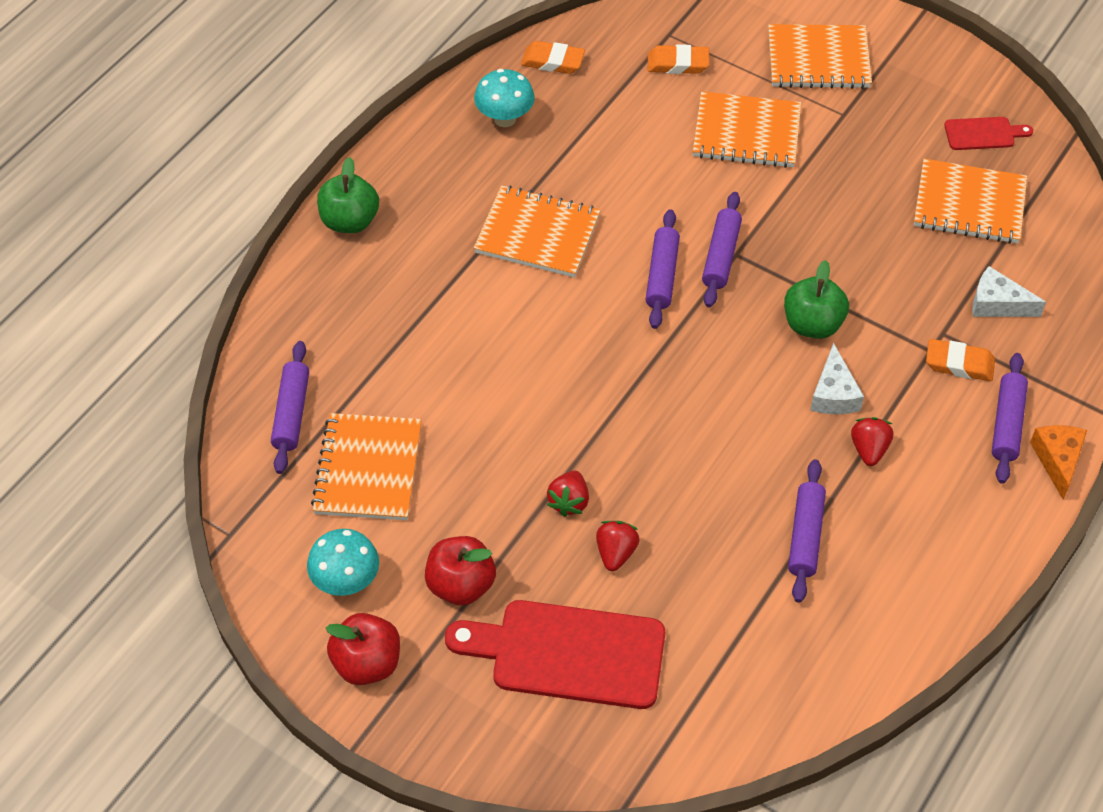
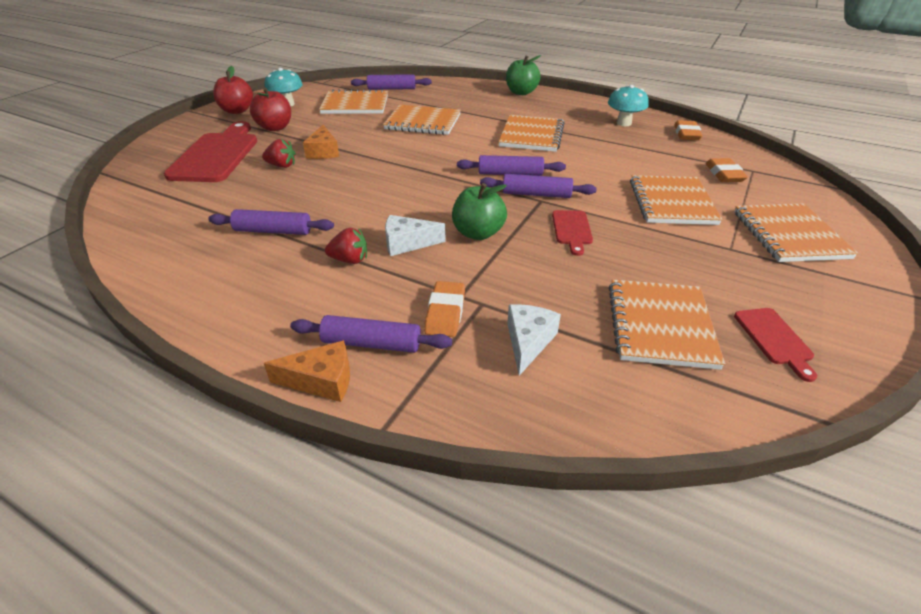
camera: 85 degrees right, 15 degrees down
(466, 368) = (423, 122): none -> orange notebook
(569, 502) = (323, 151): red strawberry -> orange cheese
(806, 237) = (572, 230): none -> red cutting board

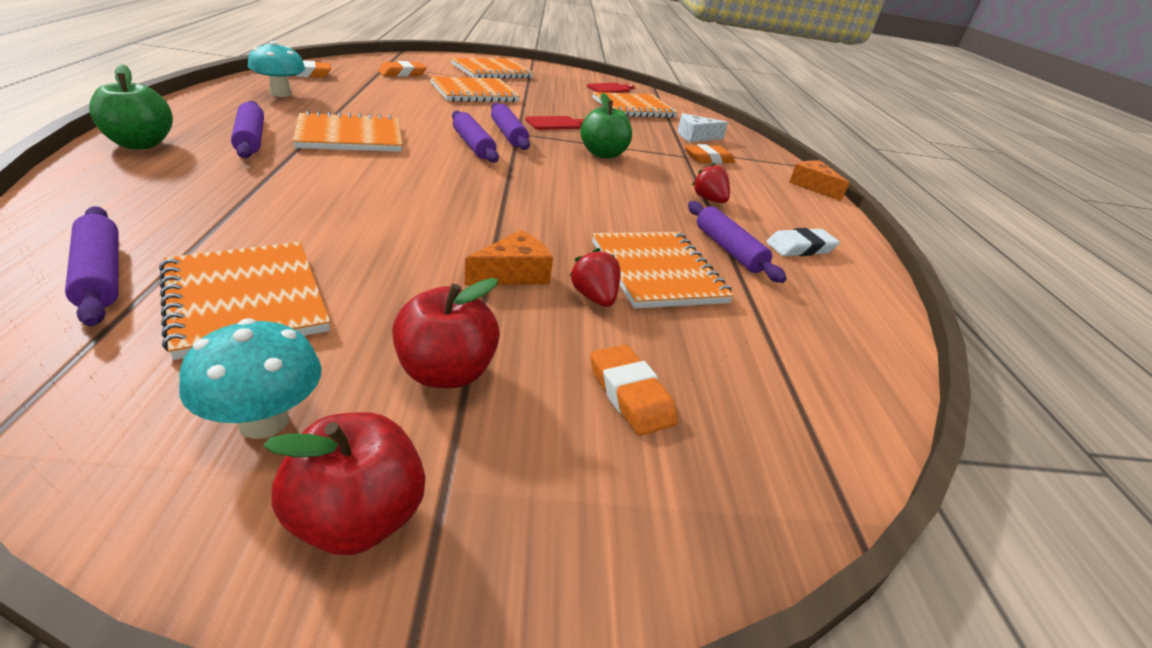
camera: 125 degrees left, 5 degrees down
(217, 155) = (630, 394): red cutting board -> orange eraser
(237, 272) = (800, 248): none -> white eraser
(371, 343) = (767, 177): purple rolling pin -> purple rolling pin (250, 139)
(407, 243) = (654, 180): white cheese -> none
(423, 122) = (331, 209): orange notebook -> orange notebook (657, 272)

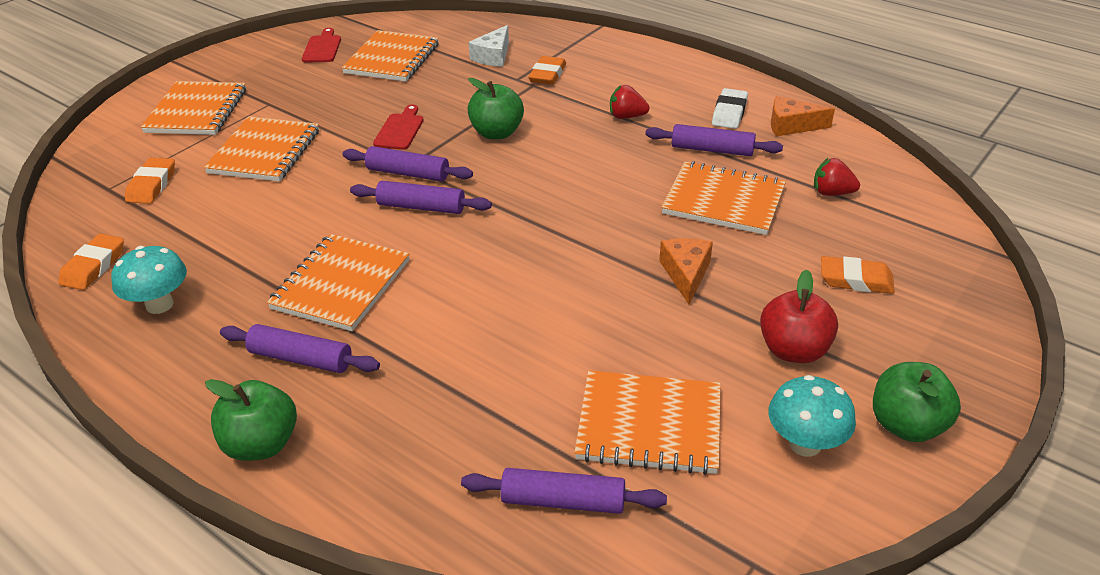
camera: 45 degrees left, 5 degrees up
(356, 518) = (906, 425): red apple -> green apple
(594, 297) = (741, 247): red strawberry -> red strawberry (832, 193)
(813, 186) = (637, 47): orange cheese -> orange cheese (791, 125)

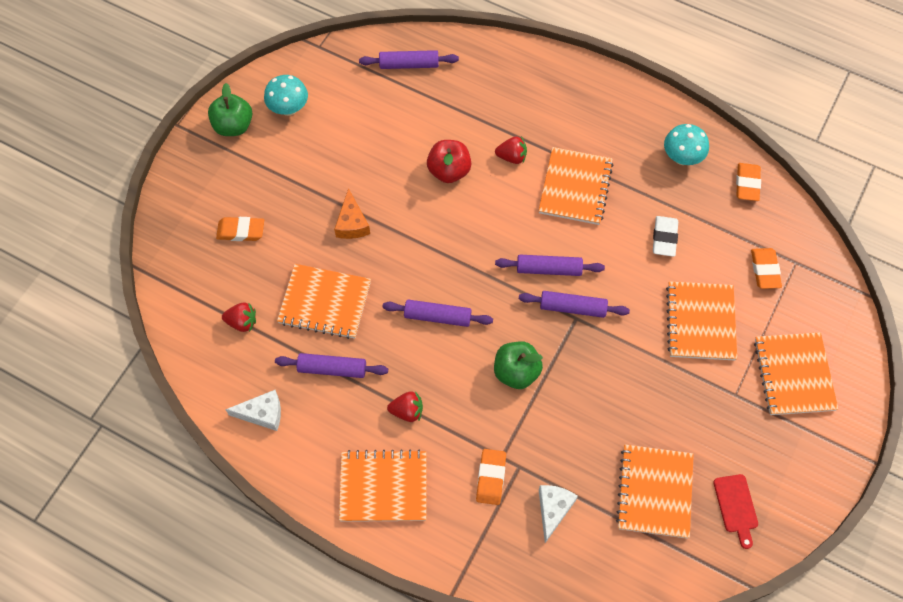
camera: 170 degrees right, 25 degrees up
(261, 444) = (569, 75): green apple -> none
(301, 359) = (574, 129): purple rolling pin -> purple rolling pin (437, 316)
(400, 130) = (600, 367): red cutting board -> none
(420, 331) = (512, 157): none -> red strawberry
(649, 425) = (370, 110): orange notebook -> orange notebook (383, 487)
(729, 113) = (316, 428): white eraser -> white eraser (664, 238)
(791, 125) = (262, 414): orange cheese -> white cheese
(793, 350) = (288, 168): red apple -> red apple (449, 171)

